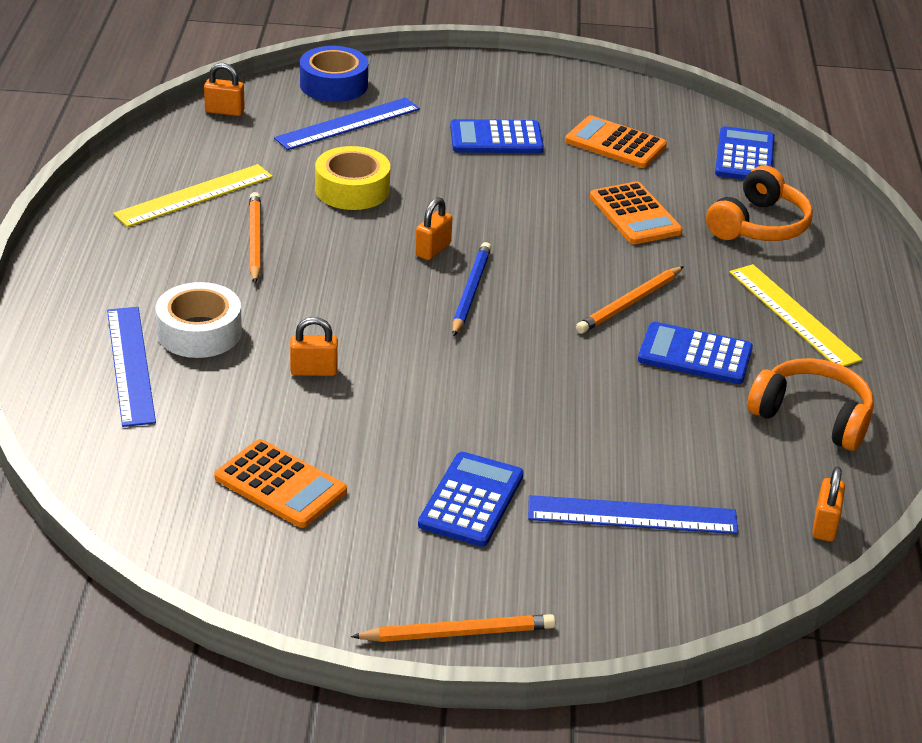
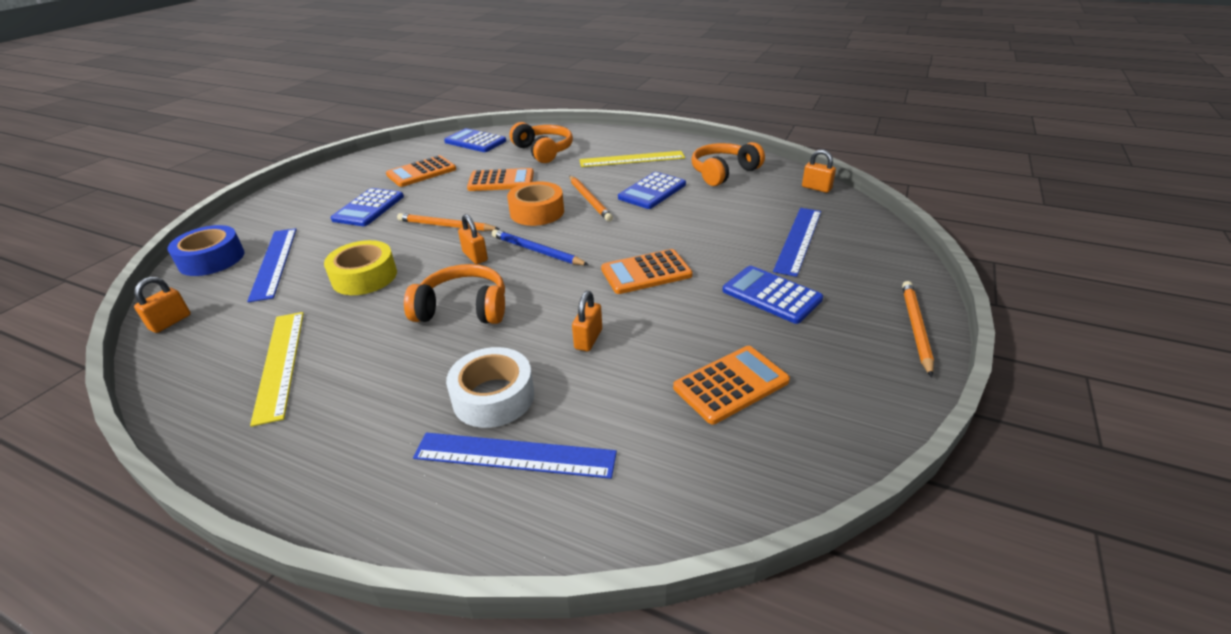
camera: 65 degrees left, 0 degrees up
(255, 240) = (385, 339): orange pencil -> orange pencil (446, 226)
(328, 272) = (463, 308): none -> orange headphones
(468, 388) = (646, 272): none -> orange calculator
(567, 267) = (537, 212): none -> orange tape

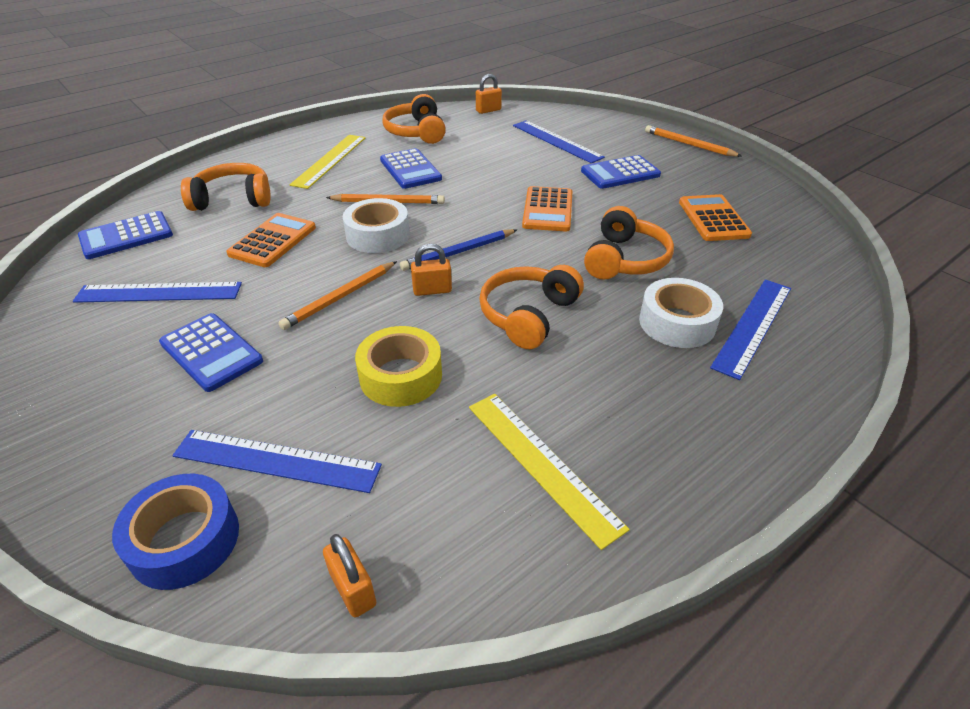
camera: 65 degrees left, 5 degrees up
(280, 363) = (542, 464): yellow ruler -> yellow ruler turned 45 degrees clockwise
(421, 172) = (159, 292): orange calculator -> blue ruler
(537, 212) = (378, 235): orange tape -> white tape
(588, 339) = (625, 260): orange padlock -> orange headphones

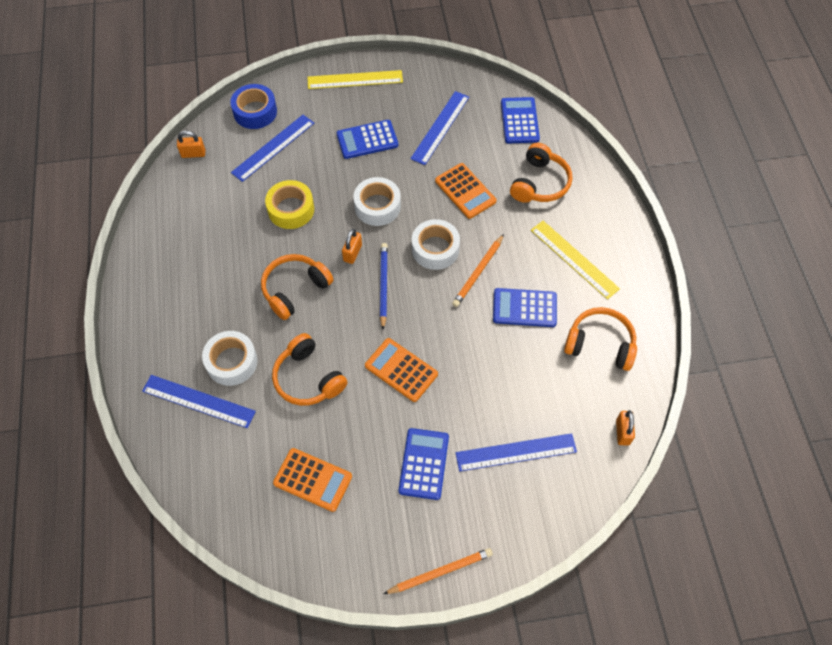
camera: 120 degrees right, 20 degrees up
(340, 297) = (377, 206): orange pencil -> white tape
(528, 315) = (295, 289): orange headphones -> orange headphones turned 105 degrees counterclockwise
(542, 464) = (196, 238): yellow ruler -> yellow ruler (355, 80)
(753, 326) = (198, 401): blue ruler -> blue ruler turned 45 degrees counterclockwise

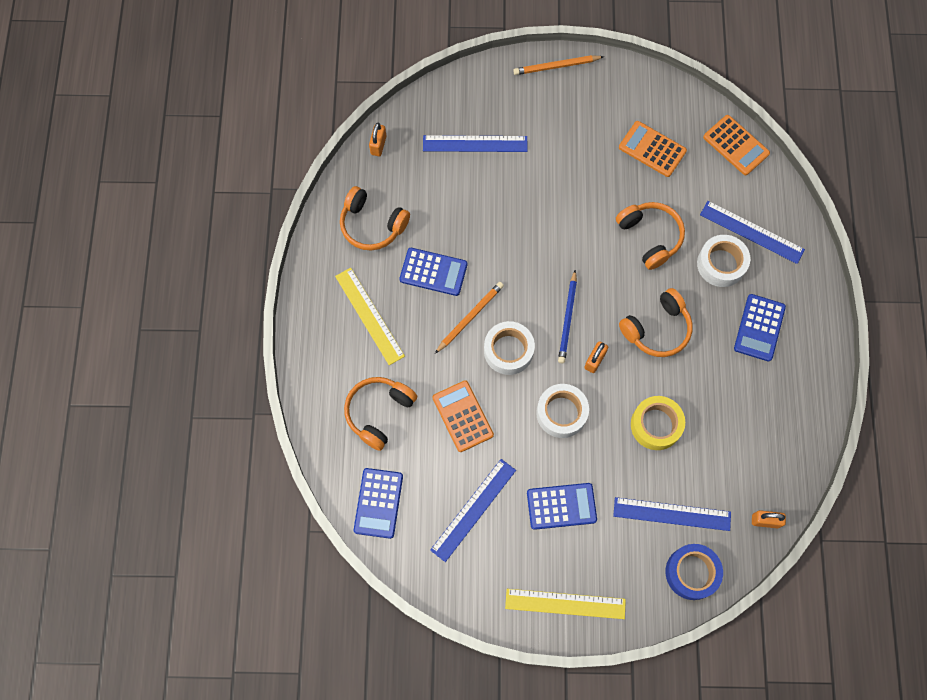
camera: 170 degrees left, 10 degrees up
(273, 147) = (672, 514): blue ruler -> blue ruler turned 45 degrees clockwise
(401, 370) = (563, 230): orange calculator -> orange calculator (736, 145)
(424, 464) = (556, 147): blue calculator -> blue calculator (759, 328)

